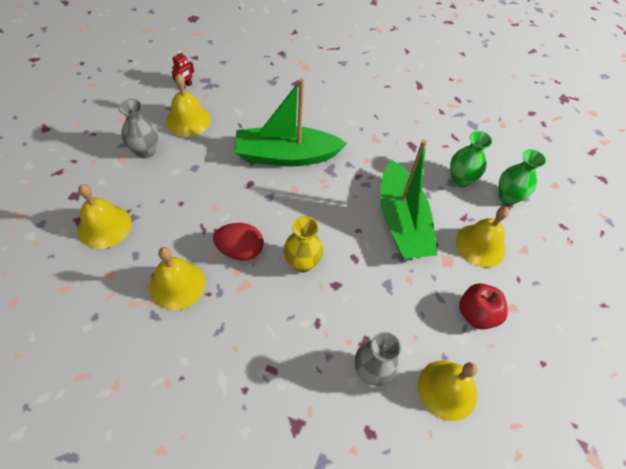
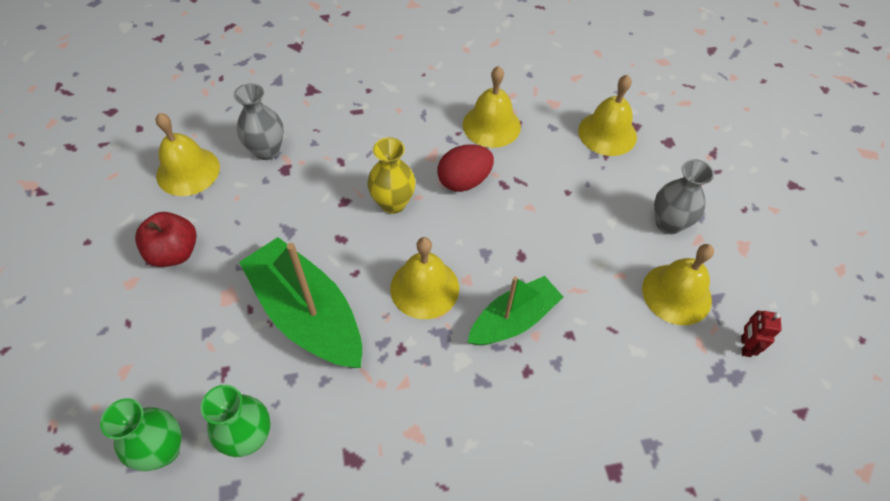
camera: 150 degrees right, 0 degrees up
(286, 156) = (513, 320): green boat -> green boat, size x0.64
(480, 245) = (189, 342): yellow bell -> yellow bell (424, 288)

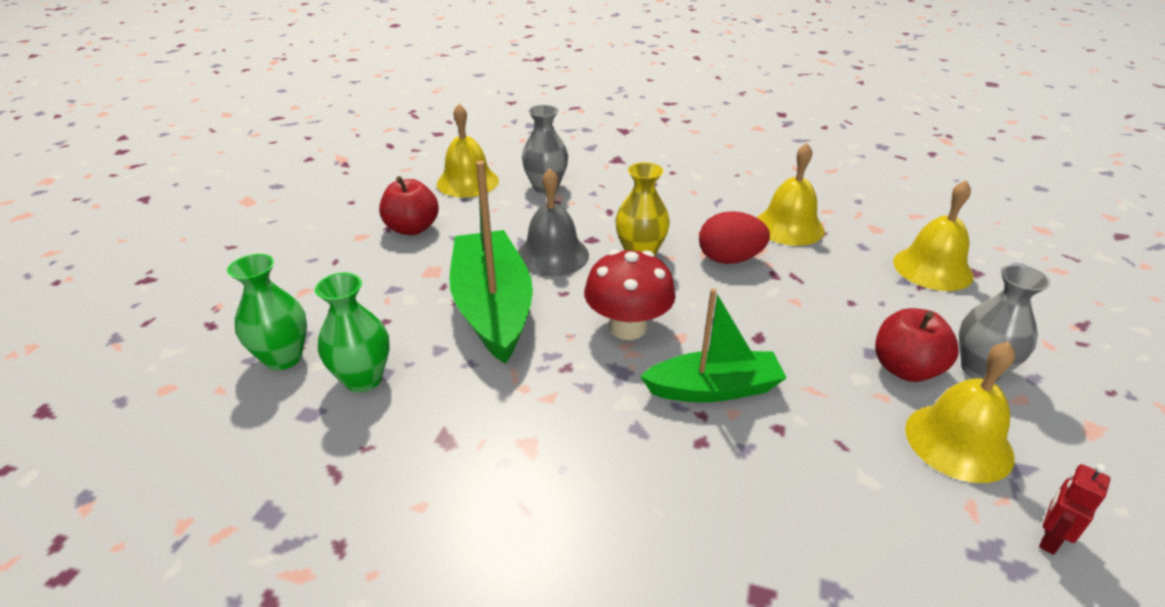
camera: 30 degrees right, 20 degrees down
(322, 234) = (552, 255): none -> grey bell
(424, 288) = (627, 327): yellow bell -> red mushroom
(625, 243) = (905, 369): none -> red apple

